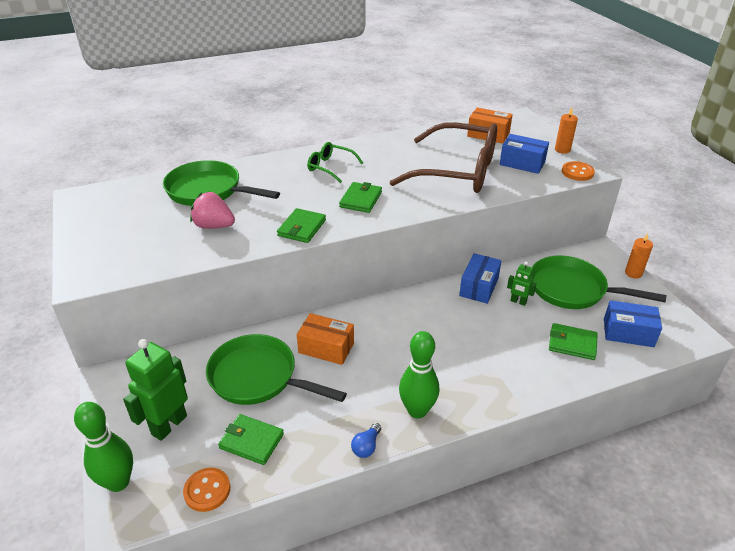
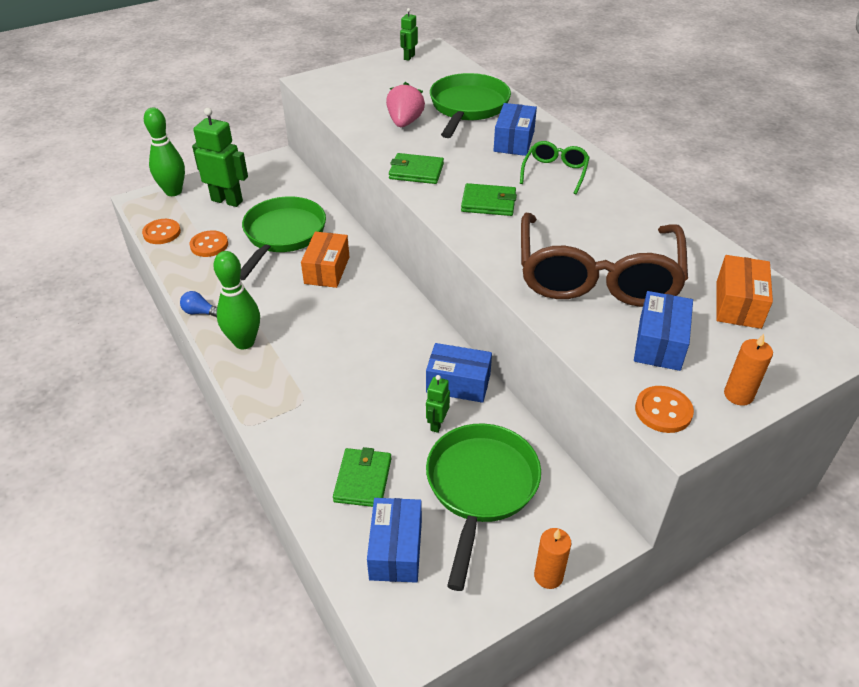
camera: 80 degrees right, 5 degrees up
(82, 211) = (409, 57): none -> green robot
(251, 441) = (209, 245): green wallet -> orange button
(277, 177) = (514, 141): none -> blue box

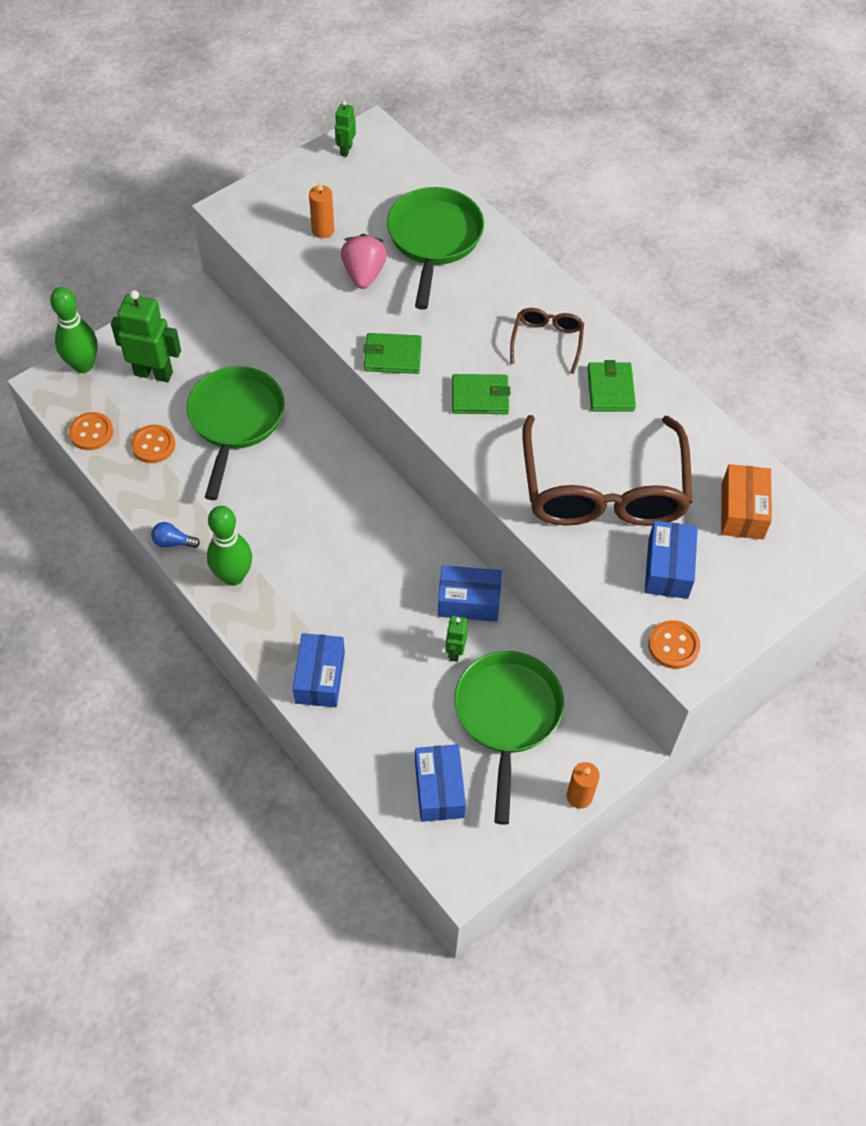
camera: 10 degrees left, 15 degrees up
(327, 270) = (299, 467): orange box -> none
(363, 479) = (394, 722): green wallet -> green wallet (610, 389)
(514, 141) = (495, 294): blue box -> blue box (320, 677)
(555, 172) = (547, 341): green glasses -> brown glasses
(738, 395) = (740, 620): orange candle -> orange candle (323, 230)

